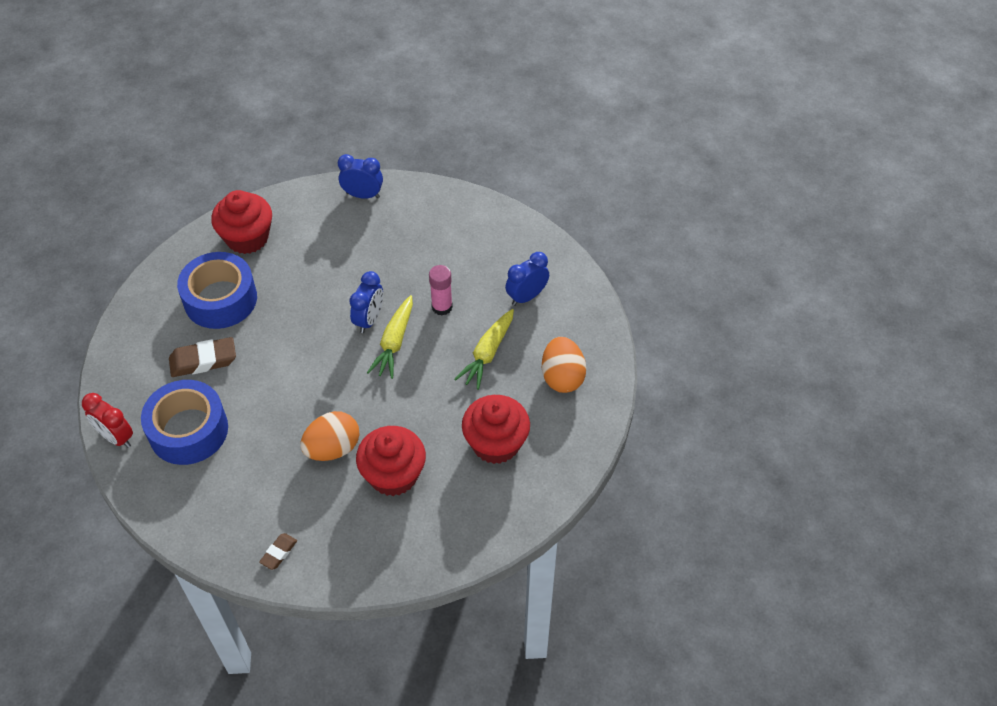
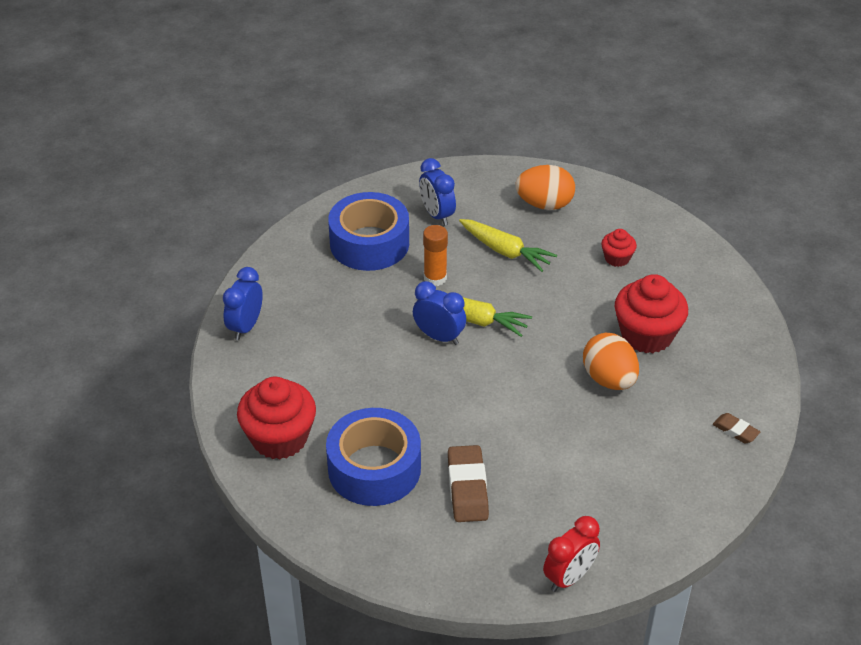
camera: 80 degrees left, 10 degrees down
(188, 430) = (568, 505): blue tape -> blue tape (369, 243)
(442, 307) = (435, 278): pink glue stick -> orange glue stick
(496, 443) = (617, 258): red cupcake -> red cupcake, size x0.51

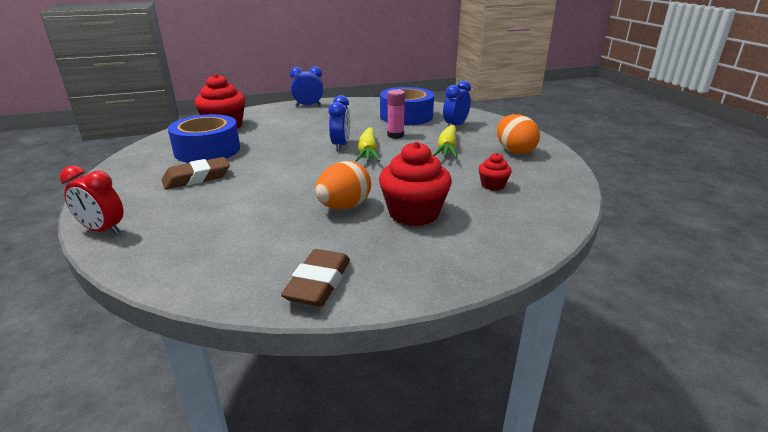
camera: 65 degrees right, 15 degrees down
(435, 278) = (395, 135): orange glue stick -> pink glue stick
(735, 431) = (318, 283): brown eraser -> brown eraser, size x1.79

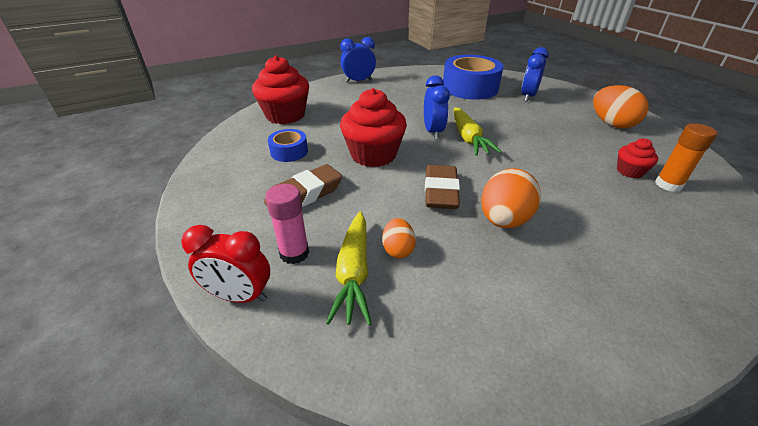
camera: 10 degrees left, 10 degrees up
(207, 150) = (289, 151): blue tape -> blue tape, size x0.50
(241, 216) = (398, 249): none -> orange egg
(318, 283) = (569, 348): brown eraser -> brown eraser (440, 192)
(395, 135) = (479, 113): pink glue stick -> pink glue stick (294, 253)
(413, 213) = (584, 220): red cupcake -> red cupcake (373, 155)
(447, 148) = (544, 126): yellow carrot -> yellow carrot (354, 272)
(518, 197) = (668, 184): none -> orange glue stick

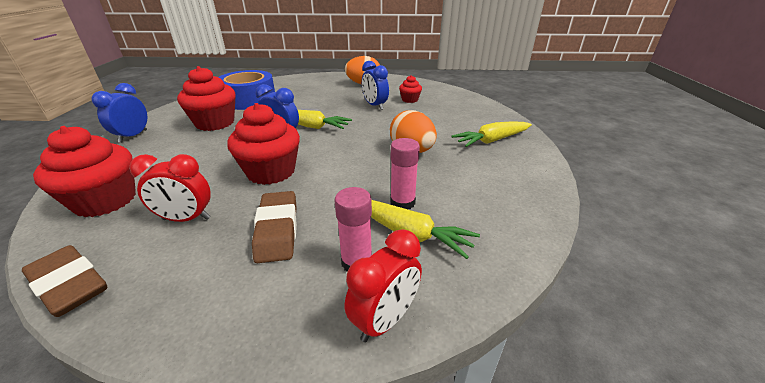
camera: 60 degrees left, 5 degrees down
(289, 151) = (186, 219): blue tape -> red clock
(398, 249) = (402, 202): orange egg -> pink glue stick
(412, 96) = (215, 123): none -> red cupcake
(440, 192) = (358, 161): brown eraser -> brown eraser (70, 285)
(528, 96) = (297, 89): blue clock -> blue clock (375, 106)
(628, 286) = (492, 140): none -> yellow carrot
(668, 184) = (430, 97): orange glue stick -> none

